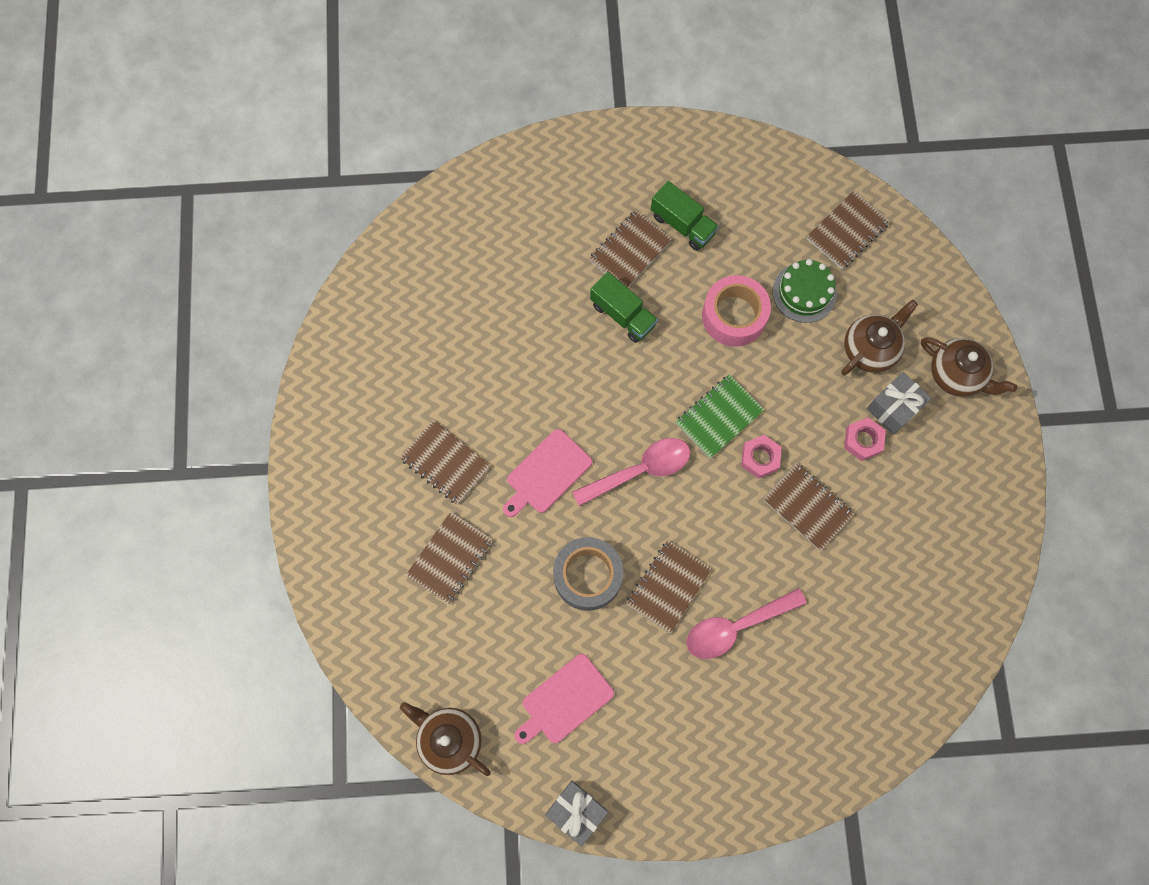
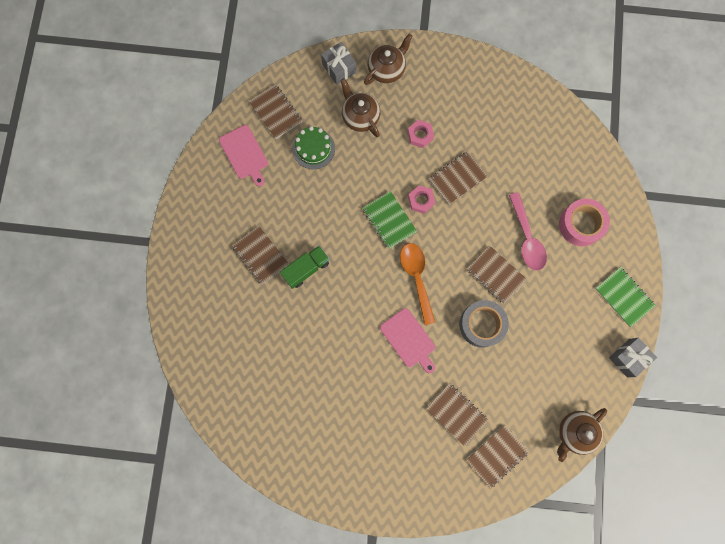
camera: 80 degrees left, 5 degrees up
(445, 463) = (390, 407): brown notebook -> brown notebook (496, 455)
(564, 701) = (559, 353): pink cutting board -> pink cutting board (244, 154)
(640, 470) = (417, 278): pink spoon -> orange spoon
(672, 795) = (624, 297): none -> green notebook
(682, 224) = (248, 217): green truck -> none
(734, 316) = (321, 196): pink tape -> pink tape (580, 225)
(893, 408) = (402, 112): grey gift -> grey gift (339, 68)

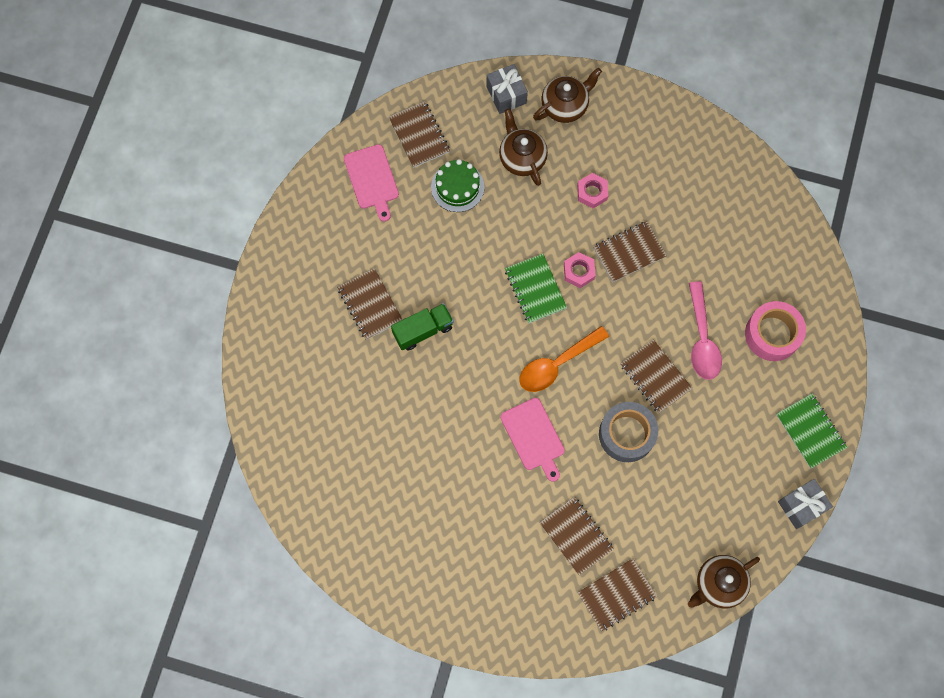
camera: 10 degrees right, 5 degrees down
(417, 278) = (557, 364): orange spoon -> orange spoon turned 120 degrees counterclockwise

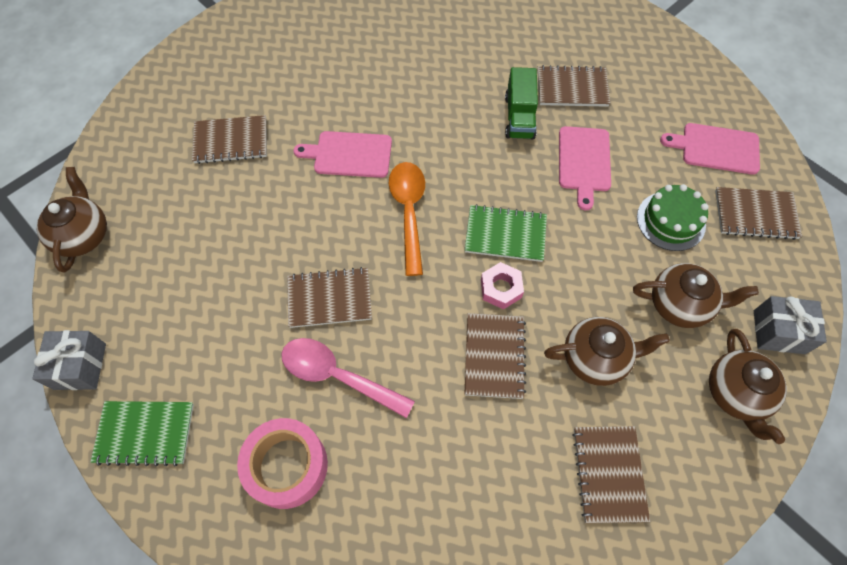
camera: 120 degrees right, 10 degrees down
(439, 265) = (584, 162): none -> pink cutting board
(592, 192) = (596, 358): pink nut -> brown teapot
(616, 595) = (153, 145): brown notebook -> brown notebook (609, 474)
(626, 434) = (290, 236): grey tape -> none

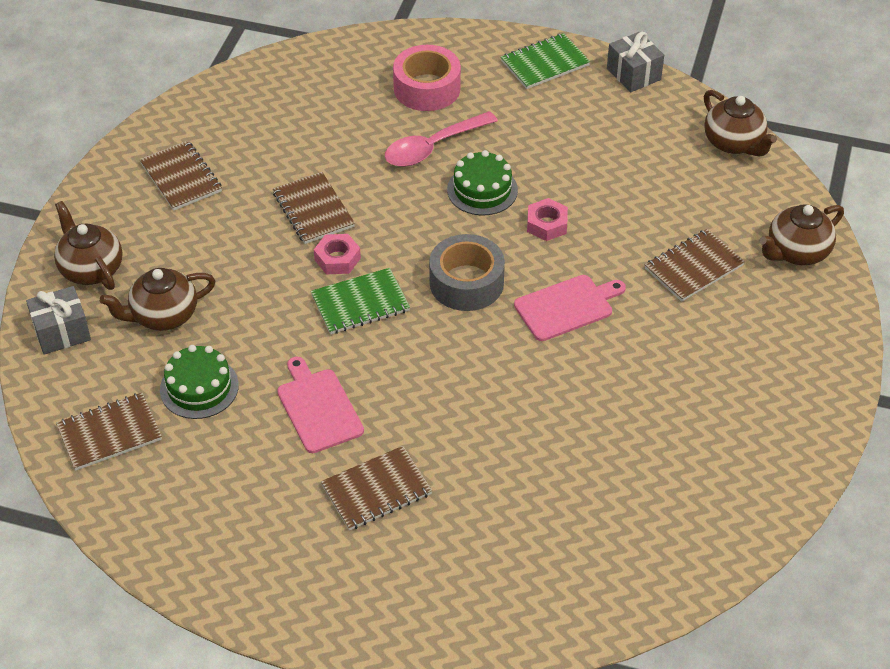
camera: 150 degrees right, 15 degrees down
(305, 234) = (546, 224): none -> pink nut
(329, 299) = (482, 190): brown notebook -> green cake
(337, 376) = (432, 147): pink spoon -> pink spoon turned 150 degrees clockwise
(409, 212) = (466, 283): orange spoon -> grey tape
(519, 117) = (417, 426): green truck -> none
(596, 358) = (225, 244): brown teapot -> brown teapot (796, 252)
(716, 148) = (174, 491): pink cutting board -> none

